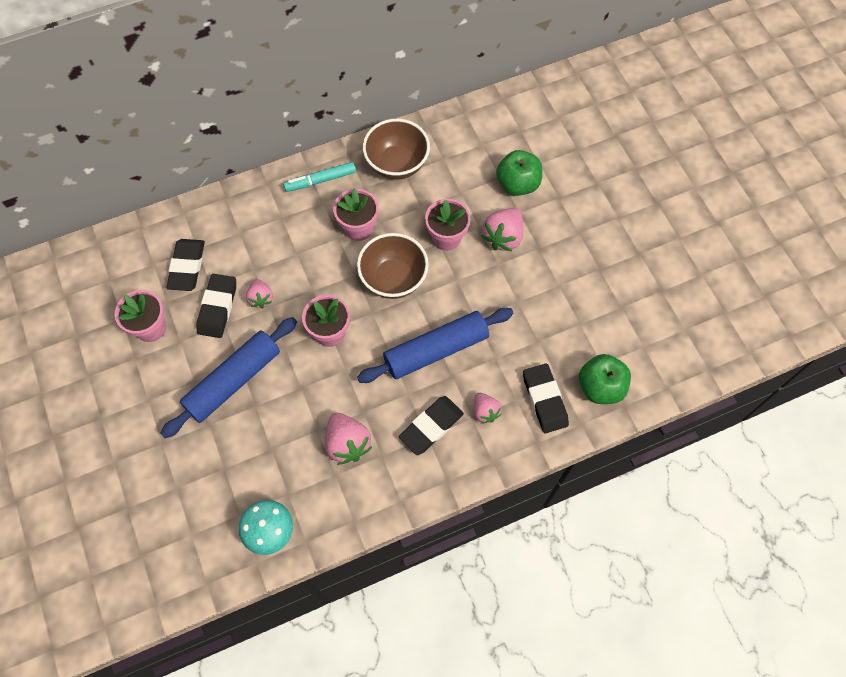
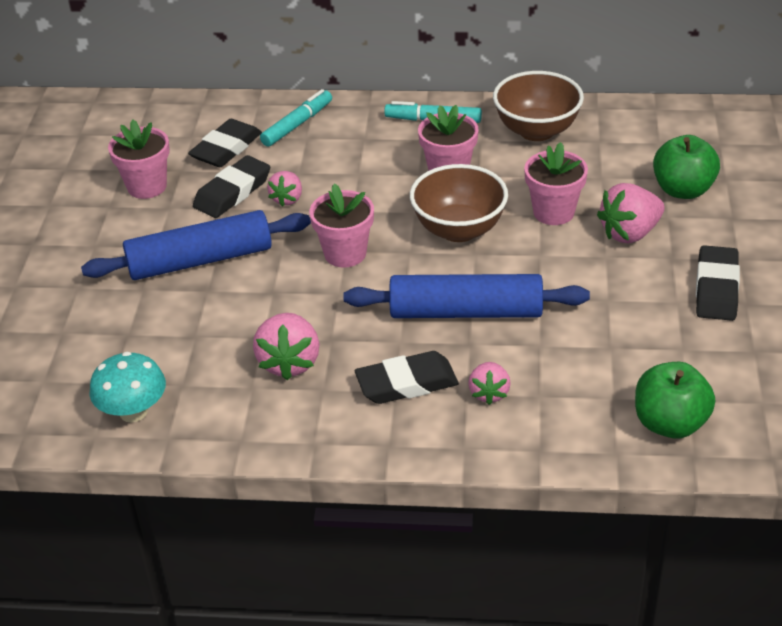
camera: 30 degrees right, 25 degrees down
(225, 222) = (297, 124): none -> turquoise marker
(544, 400) = (580, 409): black eraser -> black eraser (716, 288)

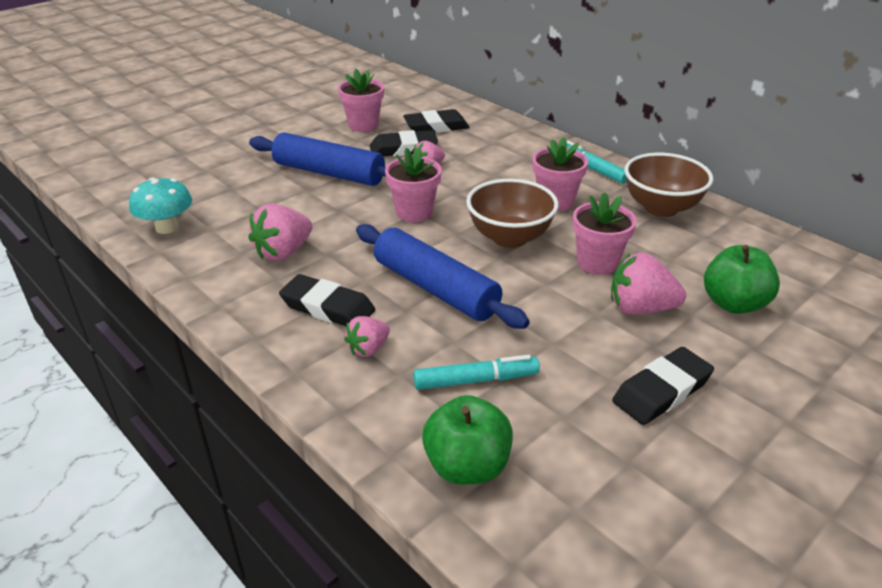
camera: 40 degrees right, 5 degrees down
(297, 124) = (497, 133): turquoise marker -> turquoise marker (476, 380)

